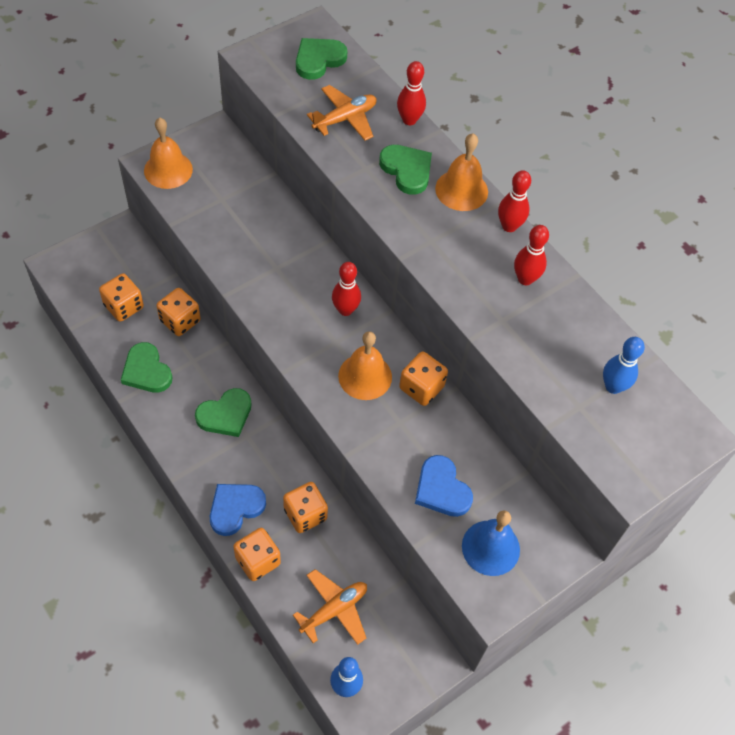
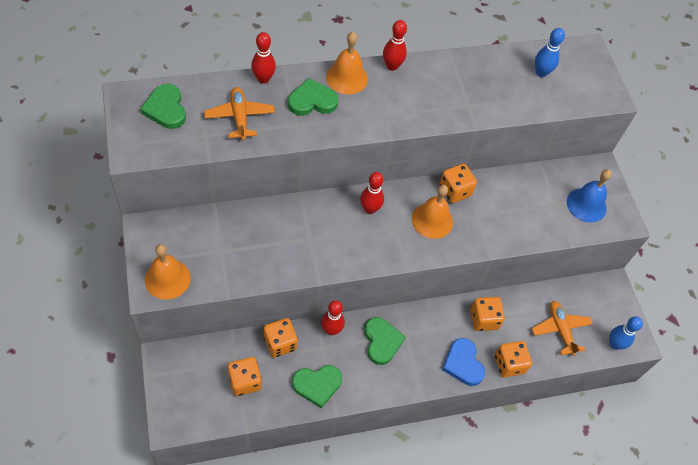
camera: 70 degrees left, 0 degrees up
(441, 489) = (536, 213): blue heart -> none
(525, 279) = (440, 78): red bowling pin -> red bowling pin (331, 330)

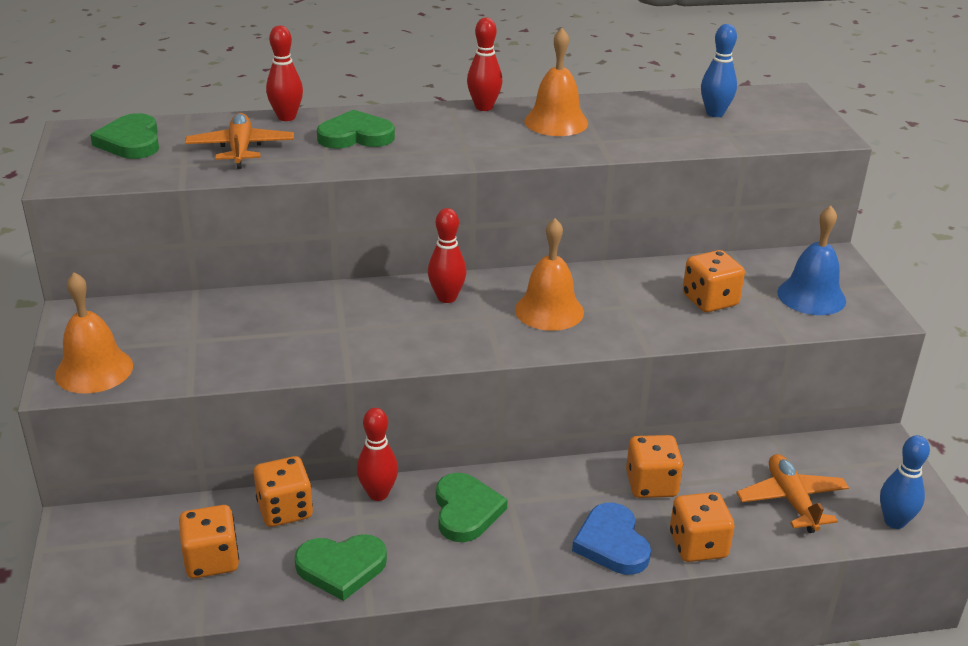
camera: 10 degrees right, 25 degrees down
(347, 78) = (413, 116): orange bell -> orange bell (556, 122)
(454, 191) = (589, 280): orange dice -> orange dice (710, 300)

